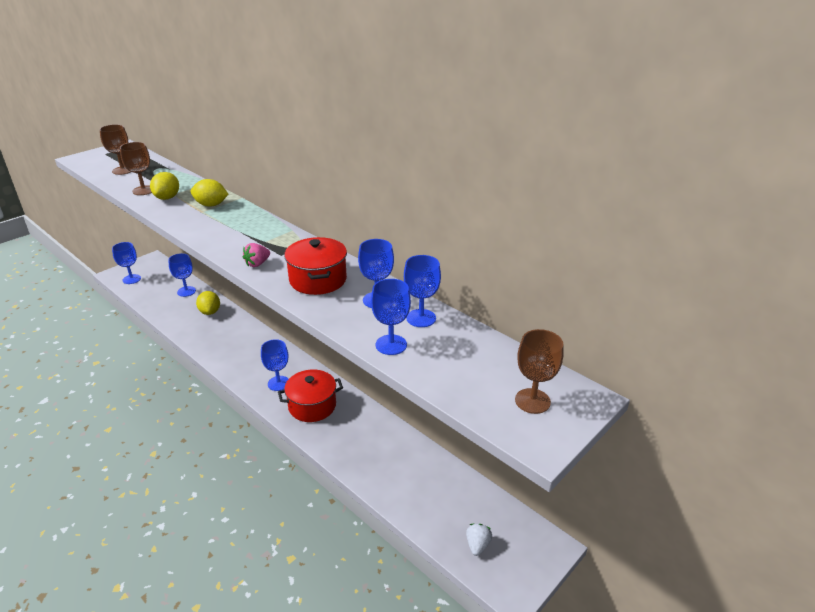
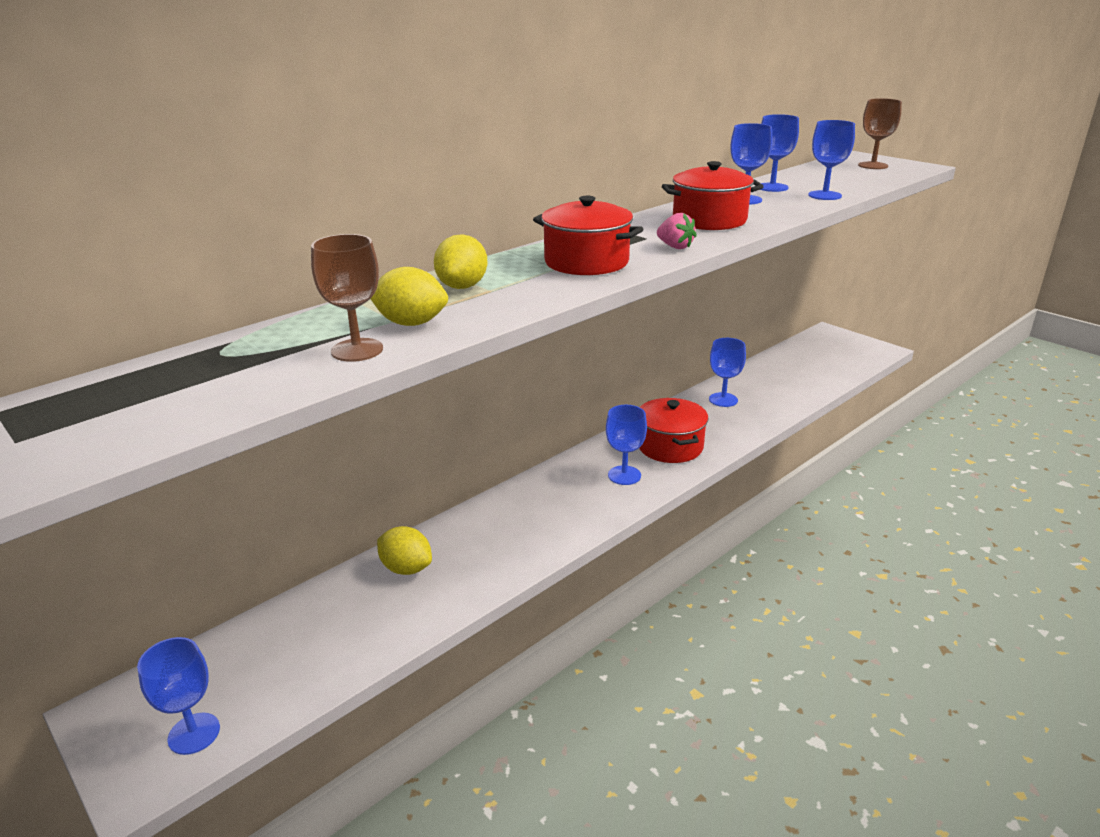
camera: 85 degrees left, 5 degrees down
(123, 170) = (199, 392): brown goblet -> none
(186, 291) = (309, 615): blue goblet -> blue goblet (723, 400)
(210, 312) = (406, 568): yellow lemon -> yellow lemon turned 45 degrees clockwise
(237, 235) = (586, 262): none -> red pot
(477, 545) = (842, 360): white strawberry -> none

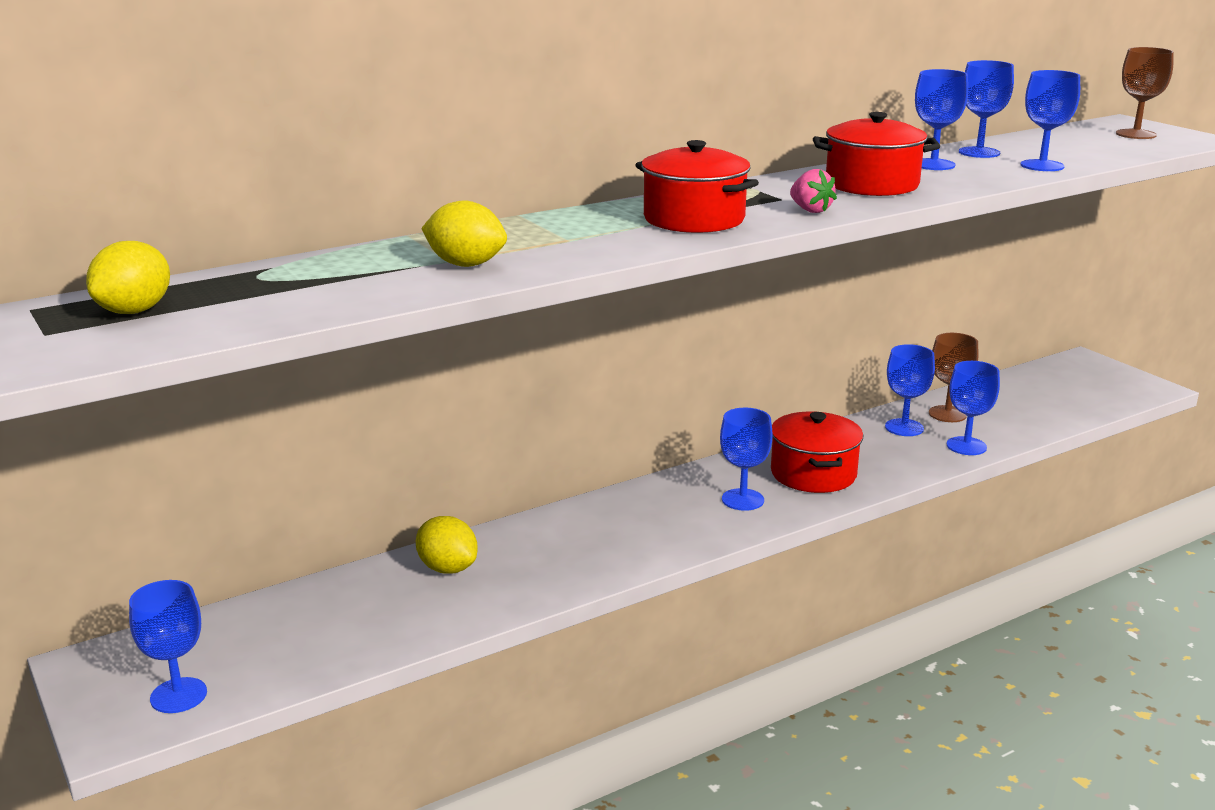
camera: 10 degrees right, 5 degrees down
(357, 350) = (398, 284): brown goblet -> brown goblet (947, 414)
(462, 286) = (538, 234): yellow lemon -> yellow lemon (134, 311)
(772, 410) = (966, 446): none -> blue goblet

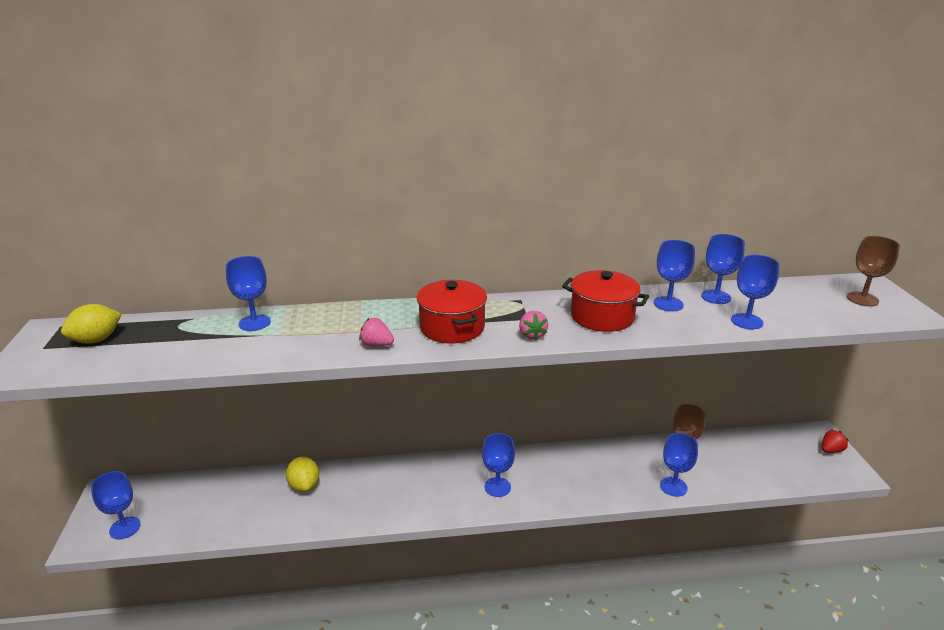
camera: 25 degrees right, 5 degrees up
(466, 265) = (283, 340): yellow lemon -> none
(614, 248) = (376, 345): none -> pink strawberry
(813, 474) = (555, 479): red pot -> none
(904, 427) = (643, 458): blue goblet -> blue goblet (254, 323)
(1109, 372) = (831, 450): none -> red strawberry

